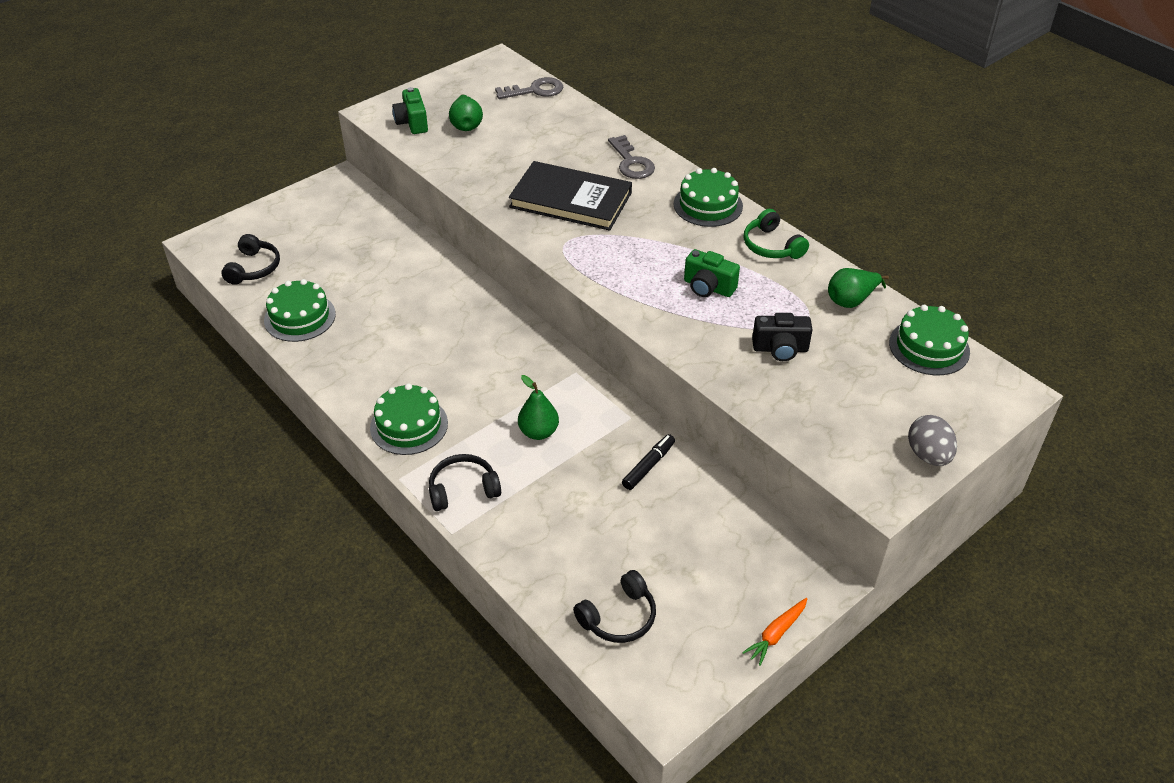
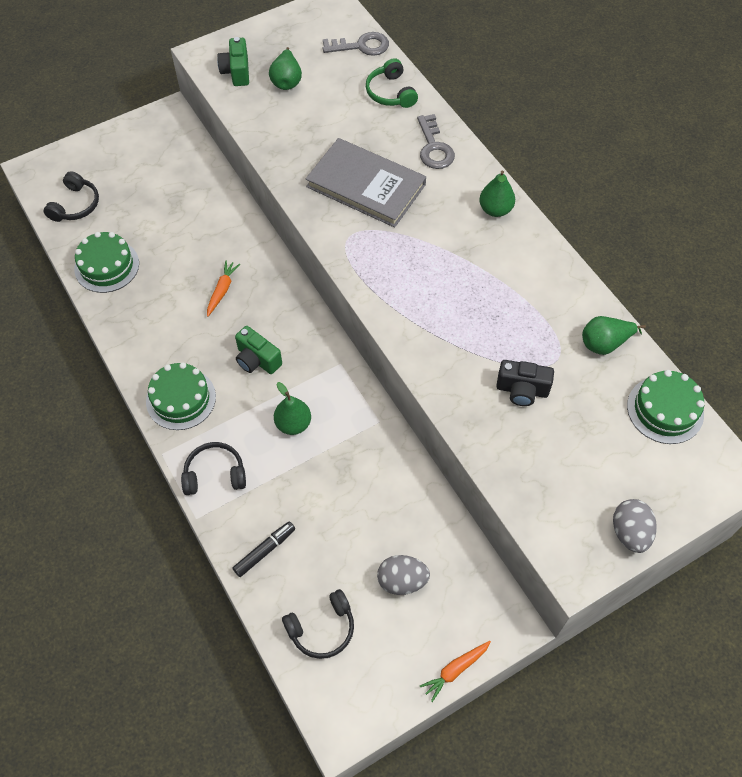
camera: 10 degrees right, 15 degrees up
(432, 324) = (222, 290): none -> orange carrot
(571, 200) = (366, 185): black book -> grey book
(648, 466) = (383, 476): black marker -> black marker (265, 551)
(695, 559) = (402, 581): none -> grey egg
(708, 205) = (495, 209): green cake -> green pear
(708, 287) = (472, 308): green camera -> green camera (257, 360)
(771, 246) = (544, 267): green headphones -> green headphones (390, 92)

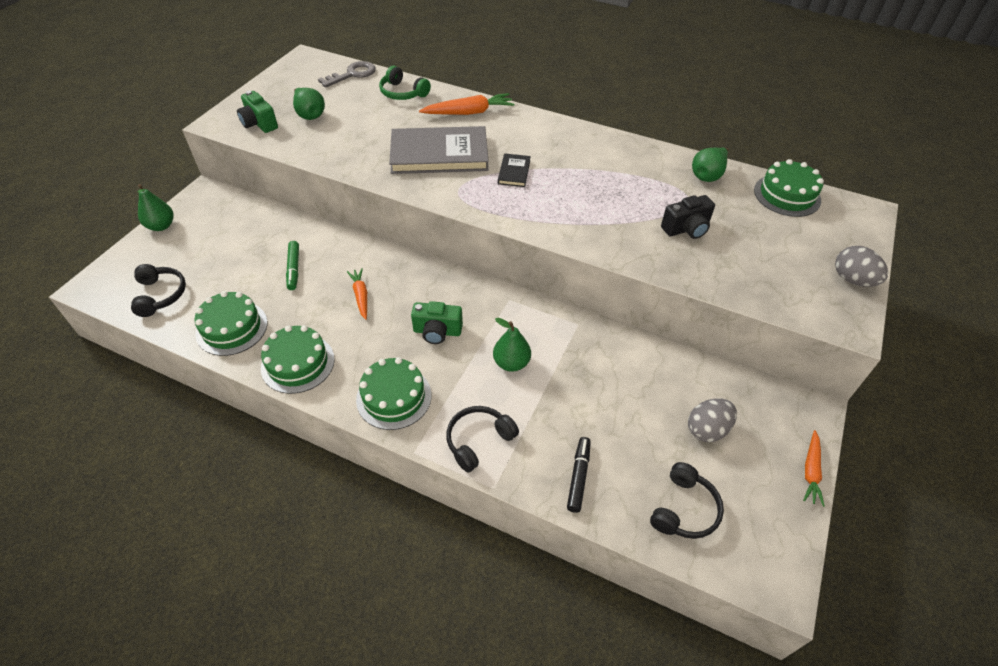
camera: 35 degrees left, 10 degrees down
(132, 326) = (298, 363): none -> green cake
(188, 233) = (293, 269): none -> green marker
(417, 241) = (514, 172): none -> black book
(434, 148) = (469, 112): grey key -> orange carrot
(495, 209) = (551, 131): green pear -> green pear (161, 226)

